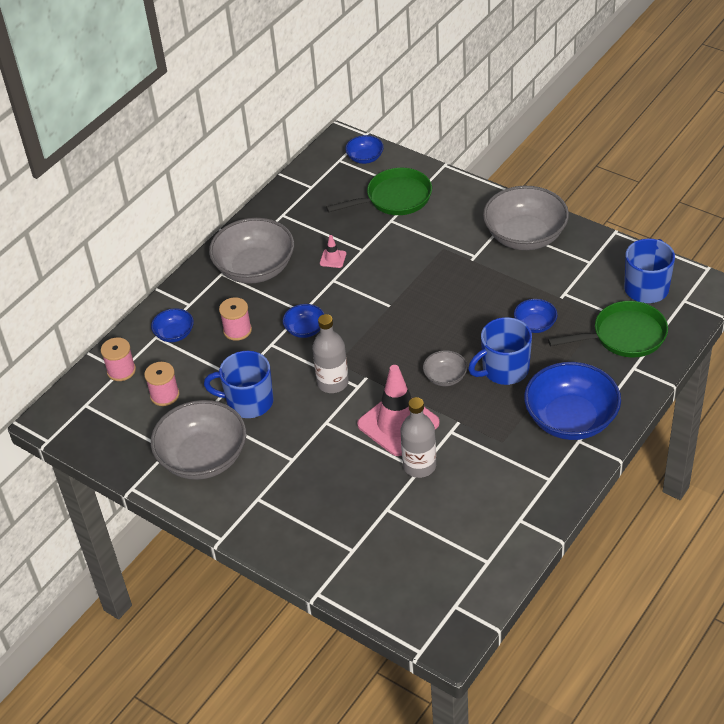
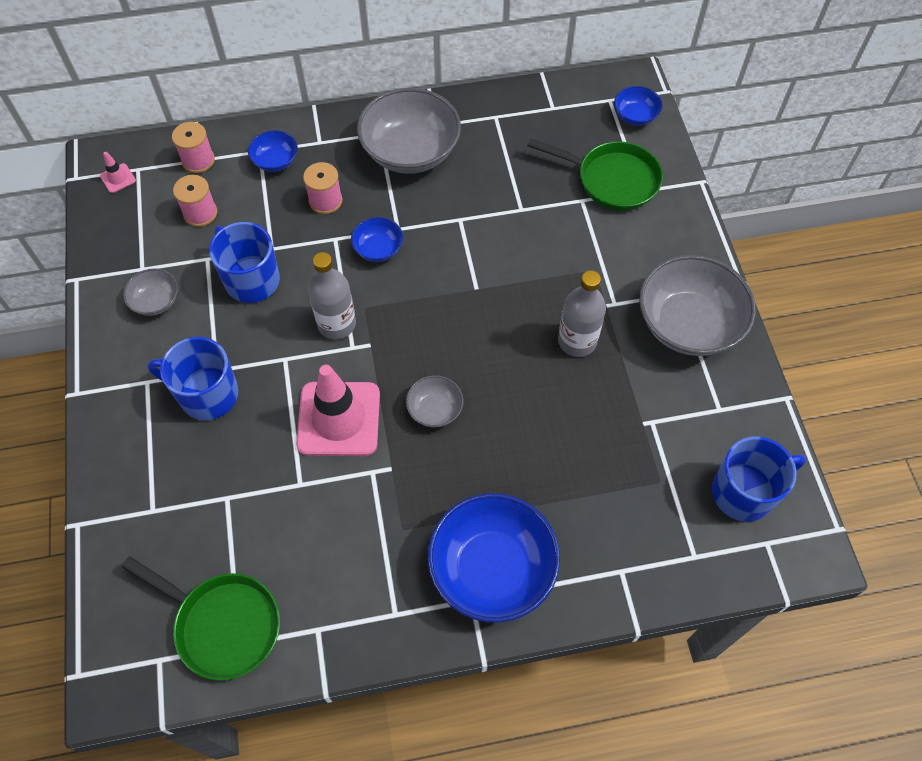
camera: 40 degrees right, 15 degrees up
(203, 458) = (156, 301): grey bowl -> grey bowl, size x0.48
(333, 258) = (485, 197): pink traffic cone -> pink traffic cone (118, 178)
(419, 466) = (304, 481): grey bottle -> grey bottle (577, 341)
(504, 370) = (495, 452): blue mug -> blue mug (207, 394)
(535, 324) = (582, 430): blue bowl -> none
(624, 336) = (655, 526): green pan -> green pan (223, 624)

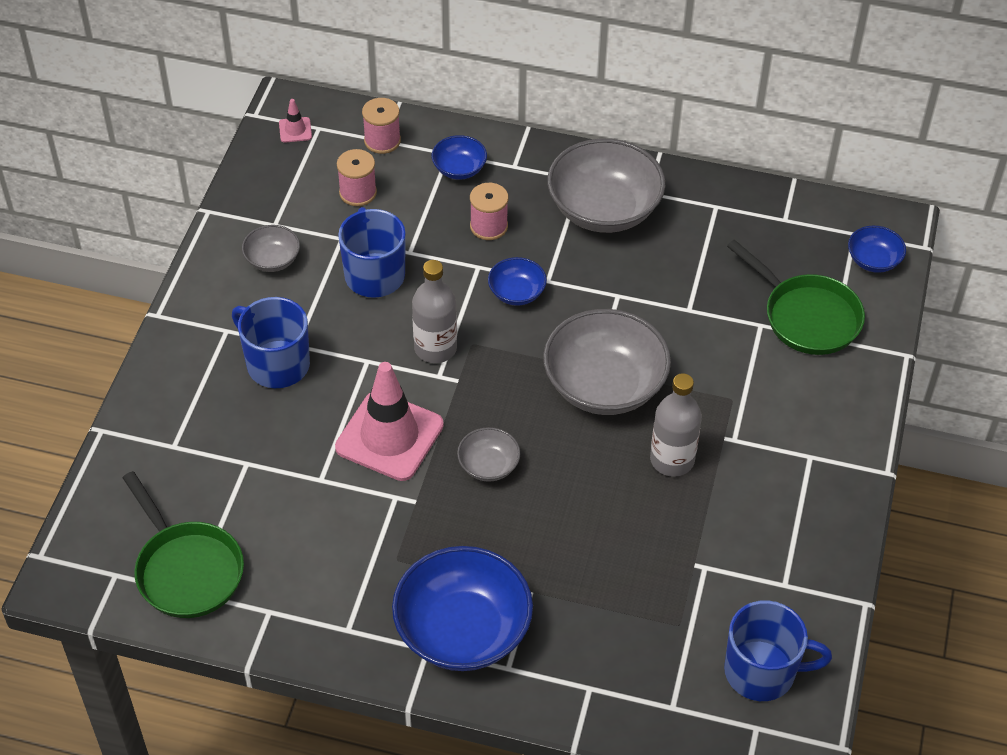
camera: 25 degrees right, 10 degrees down
(688, 324) = (802, 490): grey bowl -> grey bowl (604, 385)

